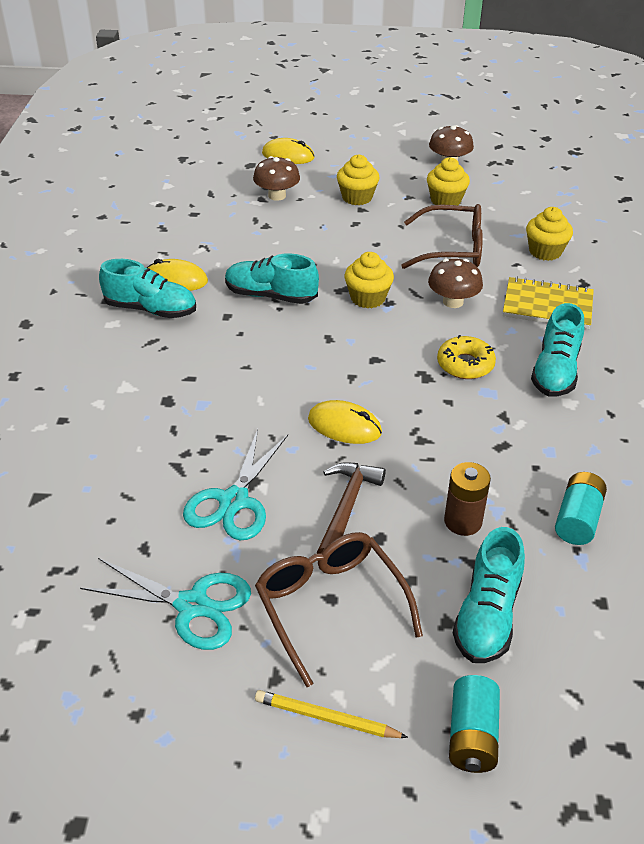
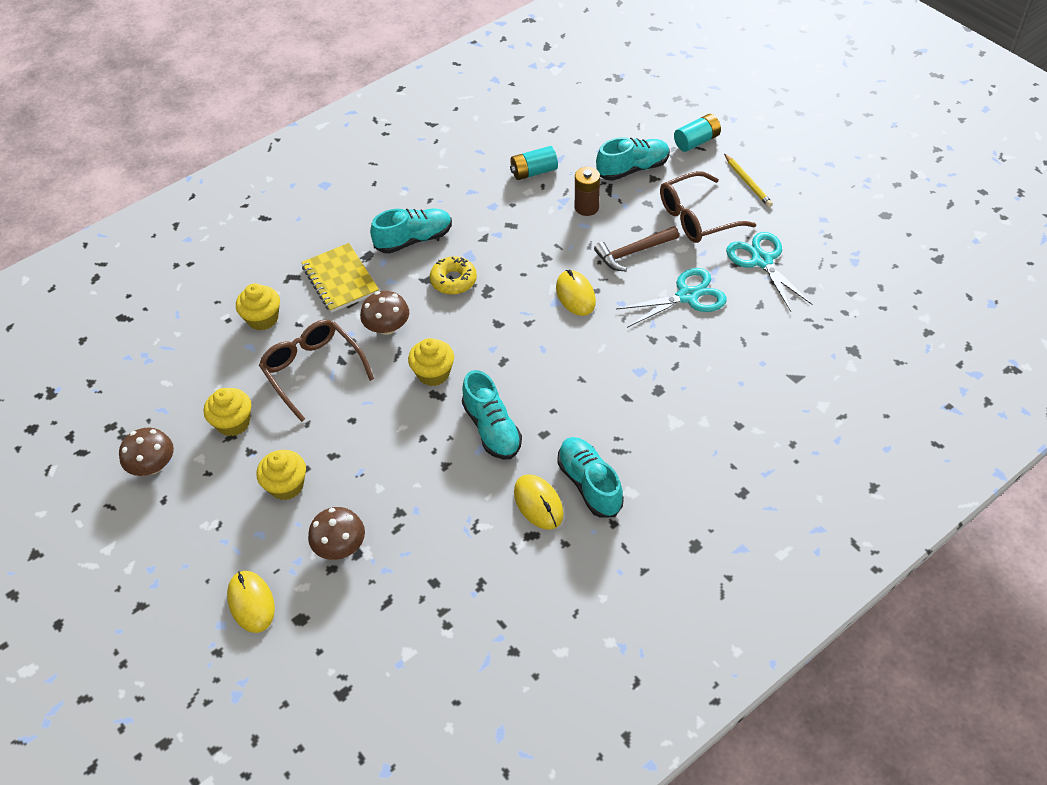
camera: 130 degrees left, 10 degrees up
(330, 605) = (696, 218): brown glasses -> brown glasses turned 45 degrees clockwise

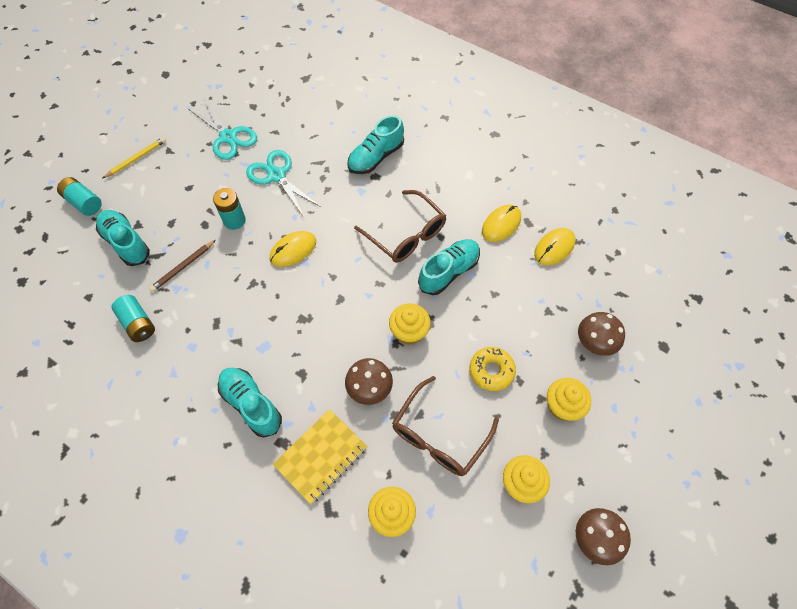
camera: 110 degrees left, 10 degrees up
(251, 602) = (670, 387): yellow mouse -> yellow mouse (554, 248)
(453, 280) = (298, 350): yellow donut -> yellow donut (491, 371)
(586, 207) = (183, 267): brown battery -> brown pencil
(589, 484) = (472, 198): turquoise shoe -> turquoise shoe (376, 157)
(633, 252) = (234, 220): brown hammer -> turquoise battery
(696, 218) = (185, 185): brown glasses -> brown glasses (406, 235)
(762, 261) = (228, 137): turquoise scissors -> turquoise scissors turned 90 degrees counterclockwise

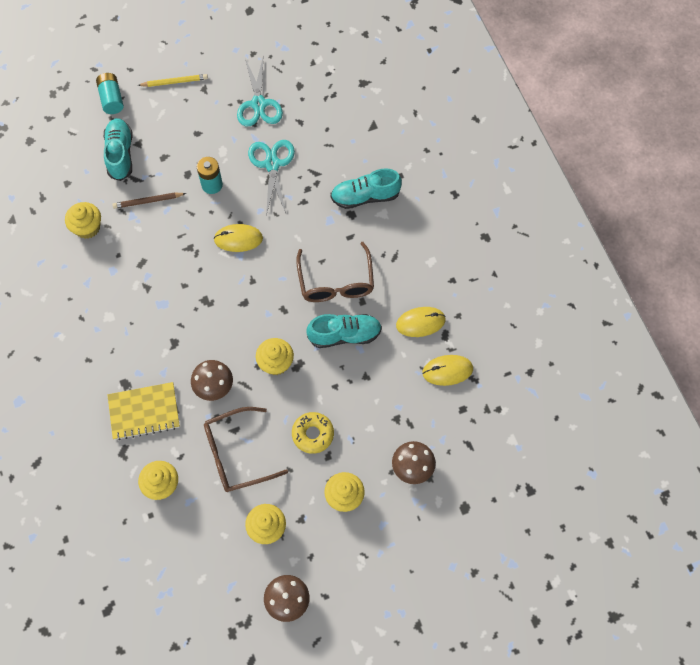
camera: 35 degrees right, 5 degrees up
(138, 323) = (87, 227): turquoise battery -> yellow cupcake
(251, 404) = (123, 342): turquoise shoe -> none

